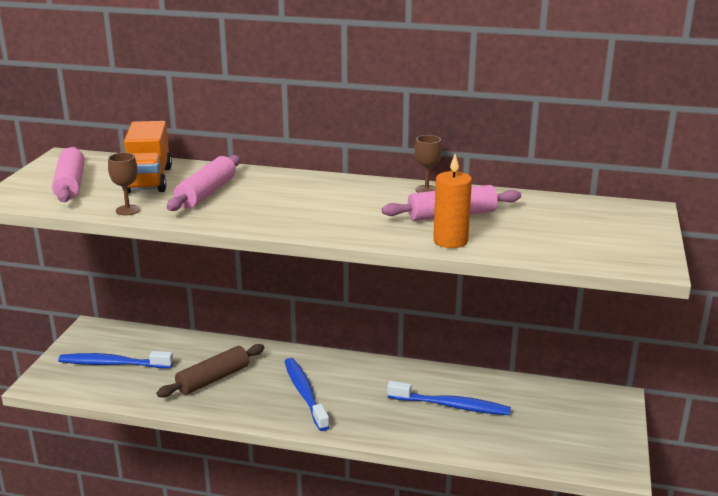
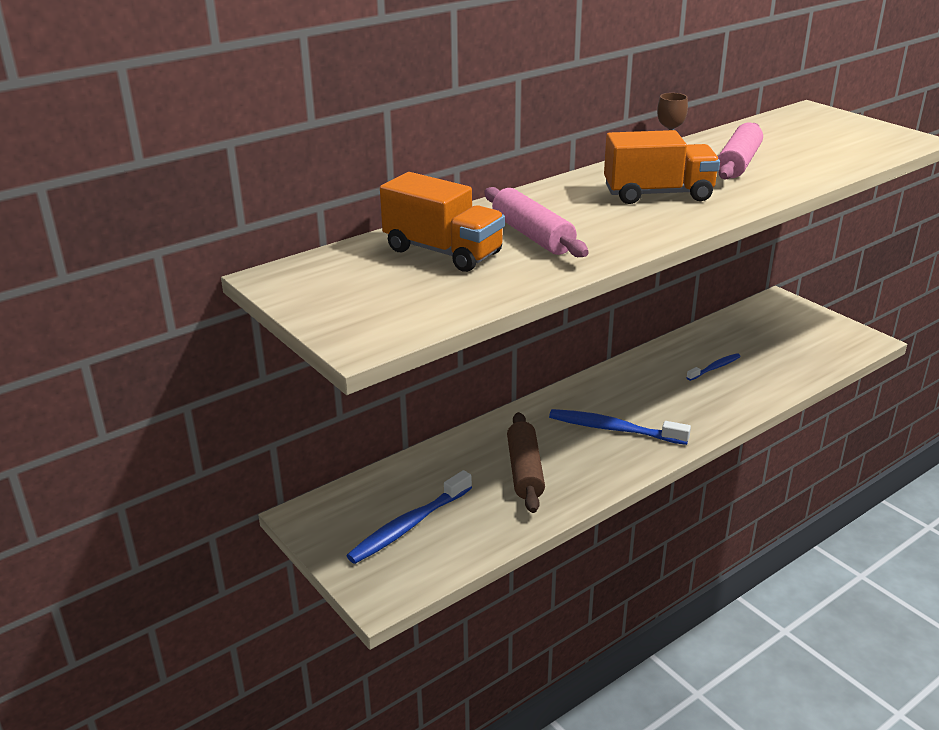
camera: 50 degrees left, 5 degrees up
(70, 184) = (383, 294): pink rolling pin -> none
(128, 210) = (520, 282): brown goblet -> none
(338, 207) = (658, 194): none -> orange truck
(450, 241) = (794, 179): orange candle -> none
(451, 406) = (715, 368): blue toothbrush -> blue toothbrush, size x0.57

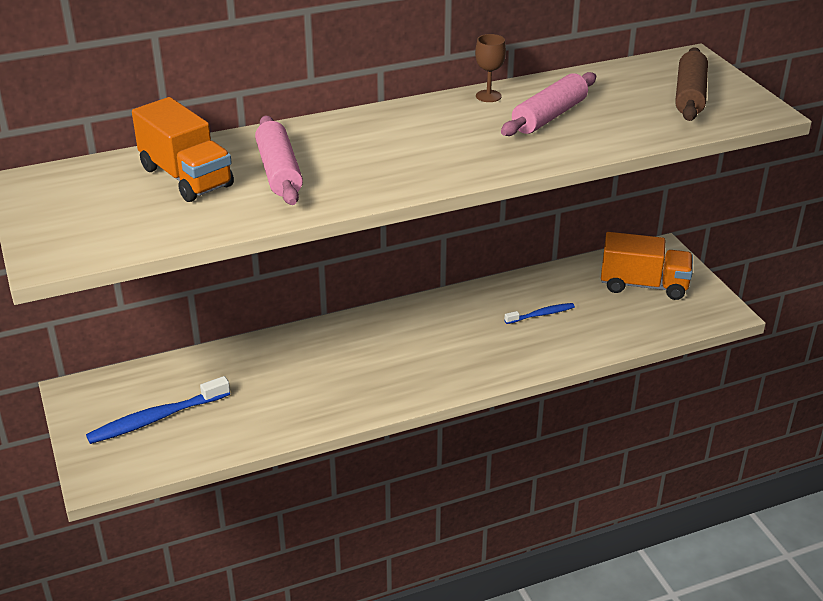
camera: 15 degrees right, 5 degrees up
(525, 471) = (289, 386): brown rolling pin -> brown rolling pin (690, 95)
(614, 429) = (399, 361): blue toothbrush -> none
(658, 194) = (436, 142): orange truck -> orange truck (643, 285)

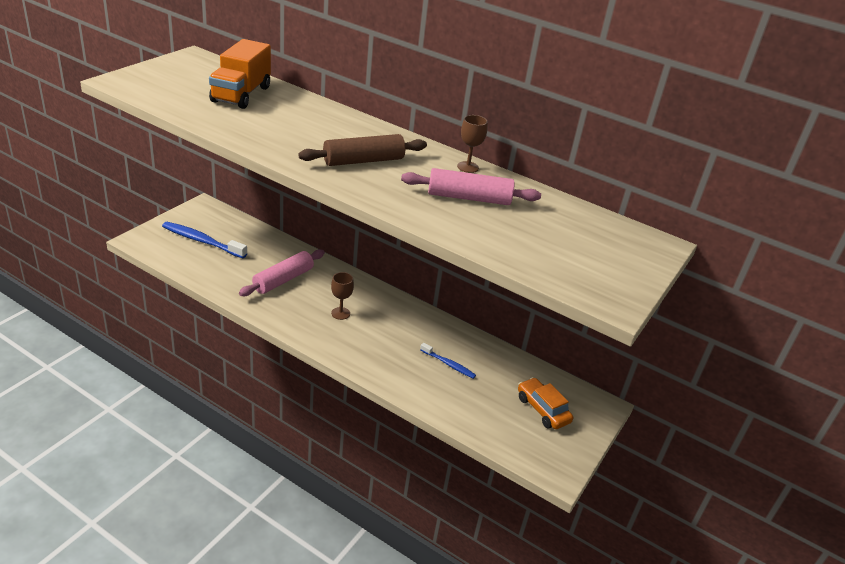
camera: 50 degrees right, 0 degrees up
(279, 171) = (277, 119): pink rolling pin -> pink rolling pin (283, 280)
(401, 355) = (340, 313): none -> brown goblet
(643, 285) = (542, 409): orange truck -> orange car
(690, 95) = (590, 256): brown rolling pin -> brown rolling pin (363, 161)

